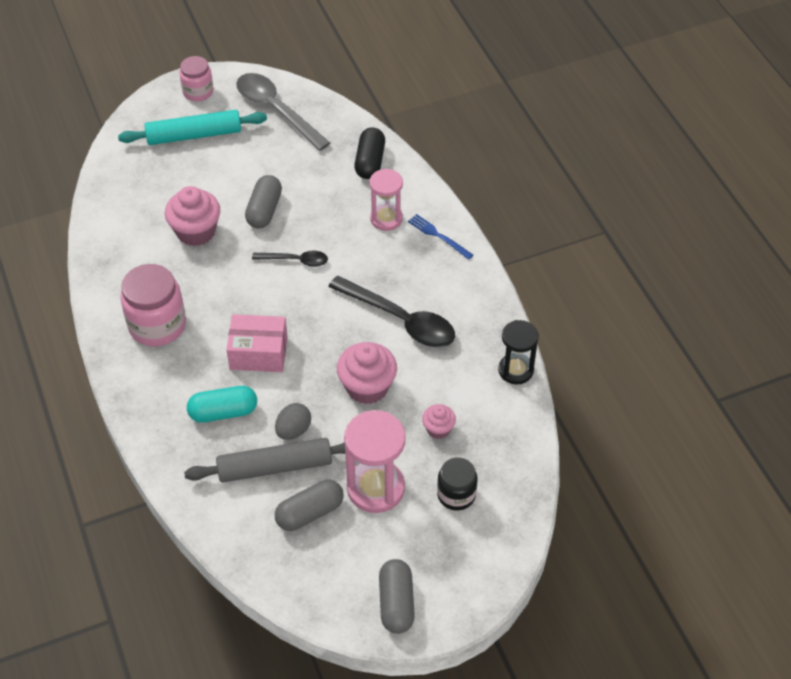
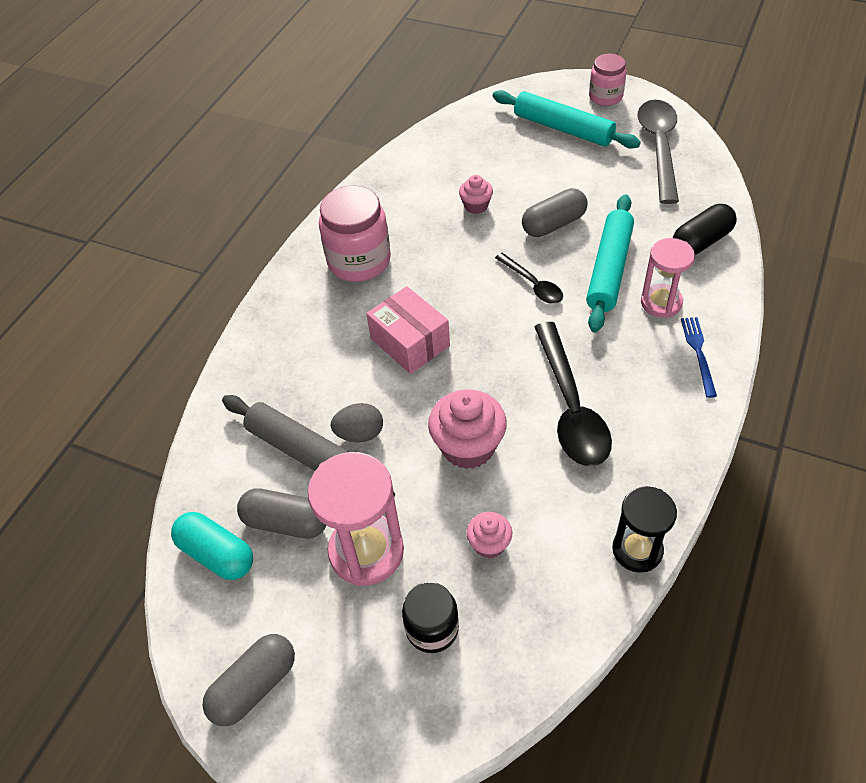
camera: 50 degrees right, 0 degrees up
(196, 231) = (476, 206): pink cupcake -> pink cupcake, size x0.55
(223, 412) = (324, 371): turquoise capsule -> turquoise capsule (217, 554)
(333, 218) = (609, 269): none -> turquoise rolling pin

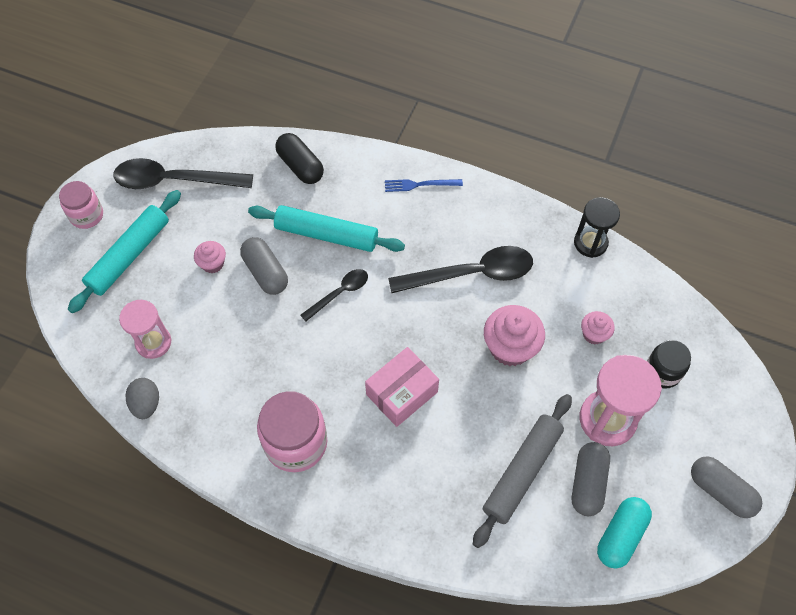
camera: 95 degrees left, 10 degrees up
(360, 434) = (500, 430): grey egg -> grey egg (146, 404)
(476, 206) = (231, 337): pink cupcake -> pink cupcake (212, 263)
(659, 147) = (174, 180): grey spoon -> black spoon
(661, 302) = (367, 202): pink hourglass -> pink hourglass (153, 342)

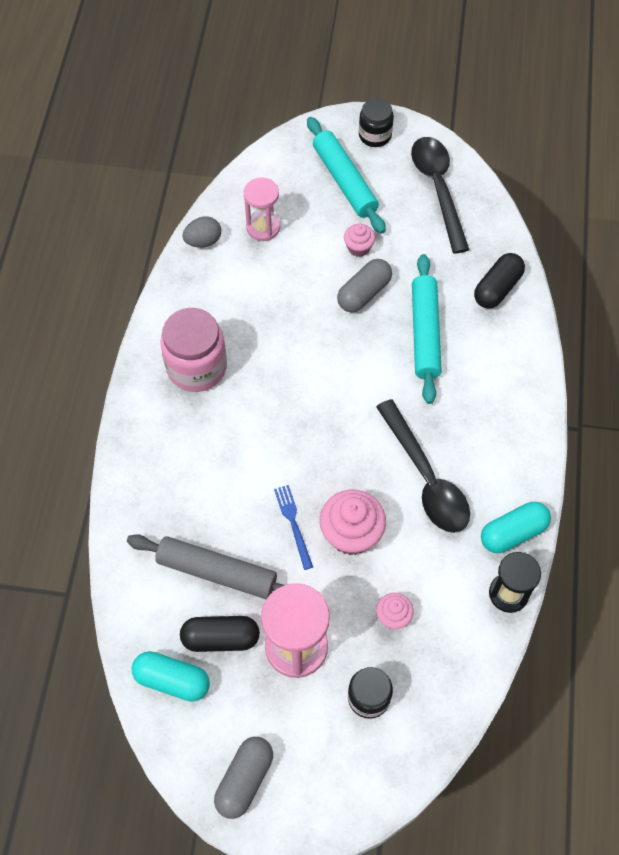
camera: 75 degrees right, 0 degrees up
(87, 215) = (375, 135): pink jar -> black jar
(129, 256) = (344, 181): turquoise rolling pin -> turquoise rolling pin turned 45 degrees clockwise
(339, 293) = (362, 362): black spoon -> none
(402, 393) = (271, 444): pink box -> none
(420, 185) = (518, 404): blue fork -> blue fork (293, 523)
(538, 224) = (513, 533): none -> turquoise capsule
(588, 483) = (220, 638): grey capsule -> black capsule

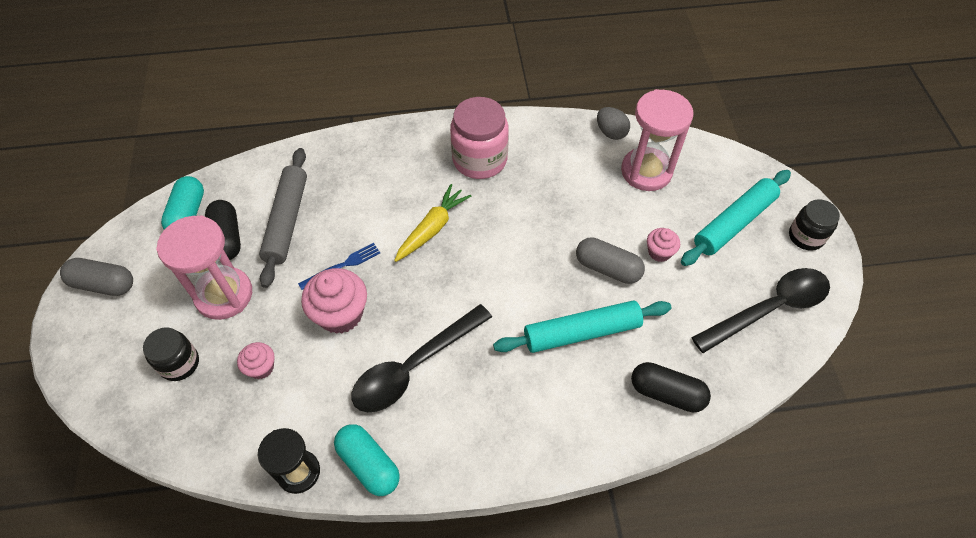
camera: 75 degrees right, 5 degrees down
(263, 227) = (646, 171): pink hourglass -> pink hourglass, size x1.54
(272, 430) = (432, 228): none -> yellow carrot

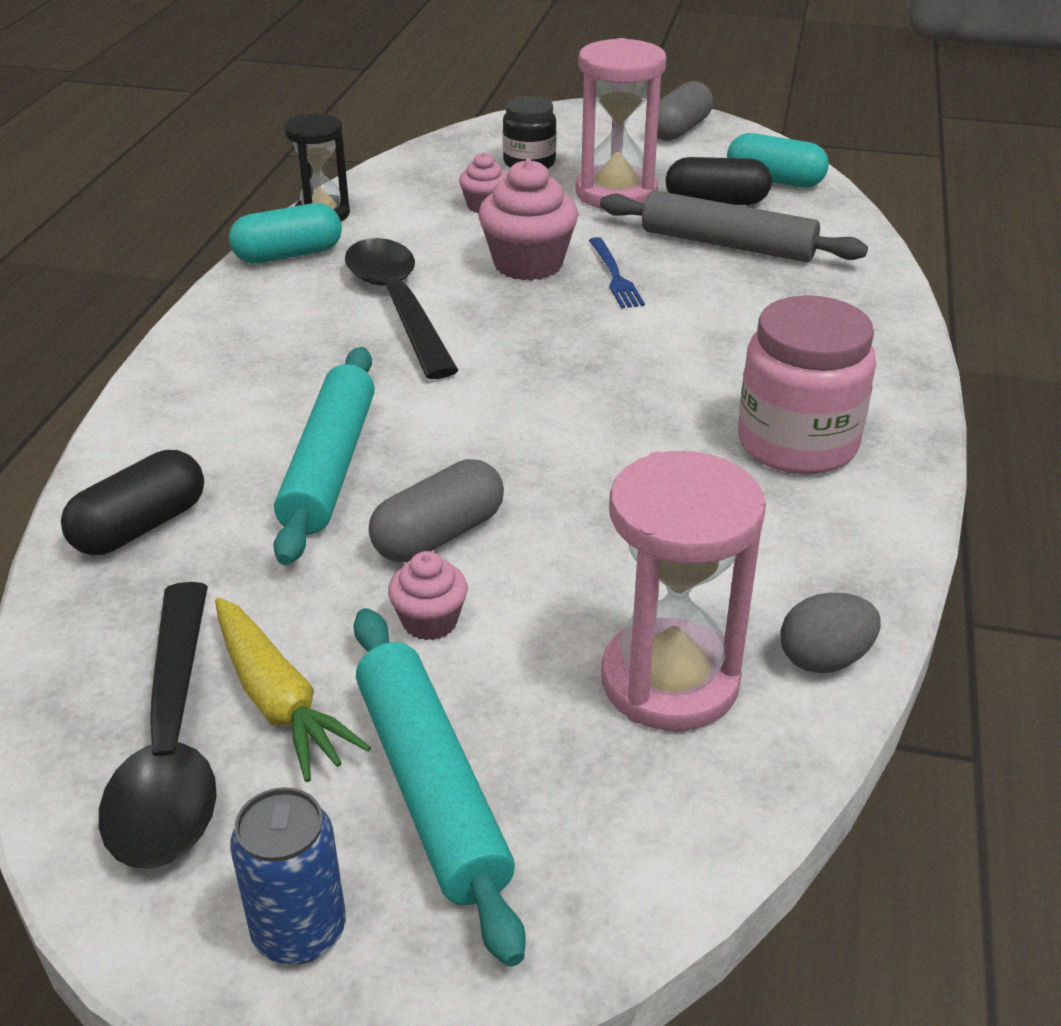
camera: 110 degrees right, 20 degrees down
(432, 228) = (647, 361): yellow carrot -> yellow carrot (278, 700)
(806, 236) = (299, 931): black jar -> blue can

